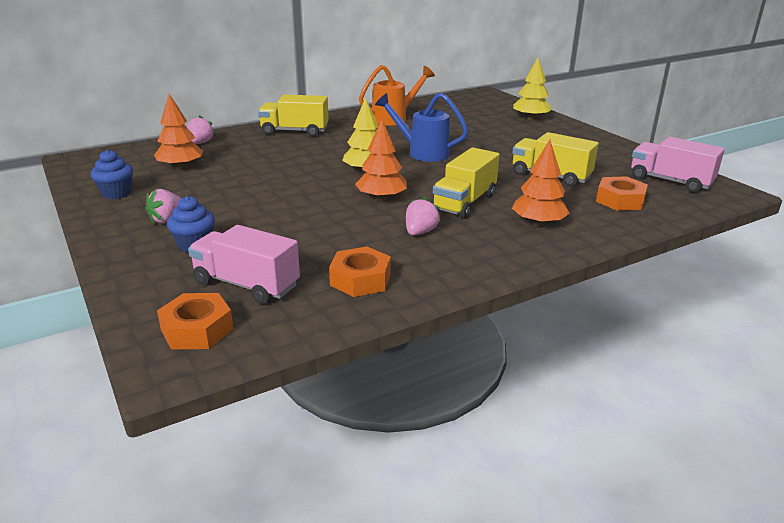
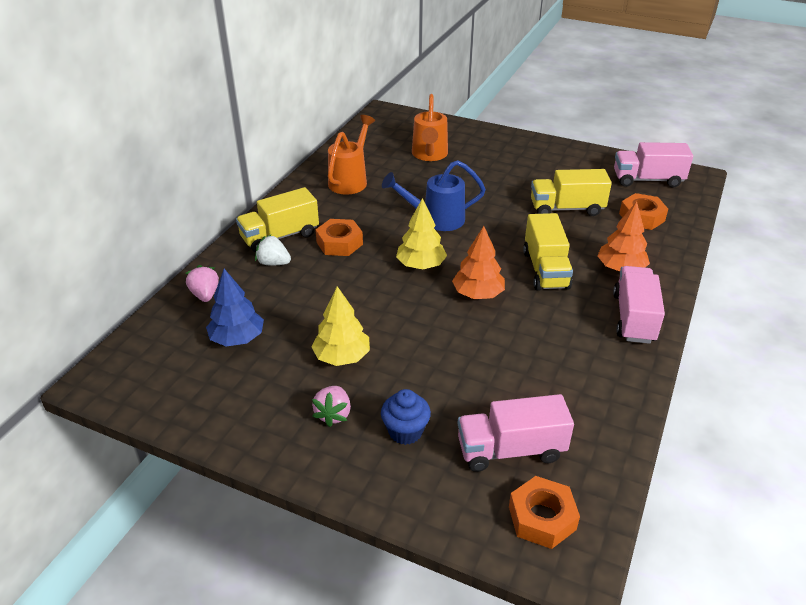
camera: 35 degrees left, 10 degrees up
(116, 193) = (227, 407): blue cupcake -> none
(181, 167) = (237, 338): orange tree -> blue tree
(267, 141) = (273, 263): none -> white strawberry
(360, 280) = (582, 395): orange nut -> orange nut (339, 243)
(420, 232) = (556, 320): pink strawberry -> none
(480, 120) = (429, 155): none -> orange watering can
(495, 254) = (633, 318): none -> pink truck
(530, 118) = (465, 136): yellow tree -> yellow tree (342, 357)

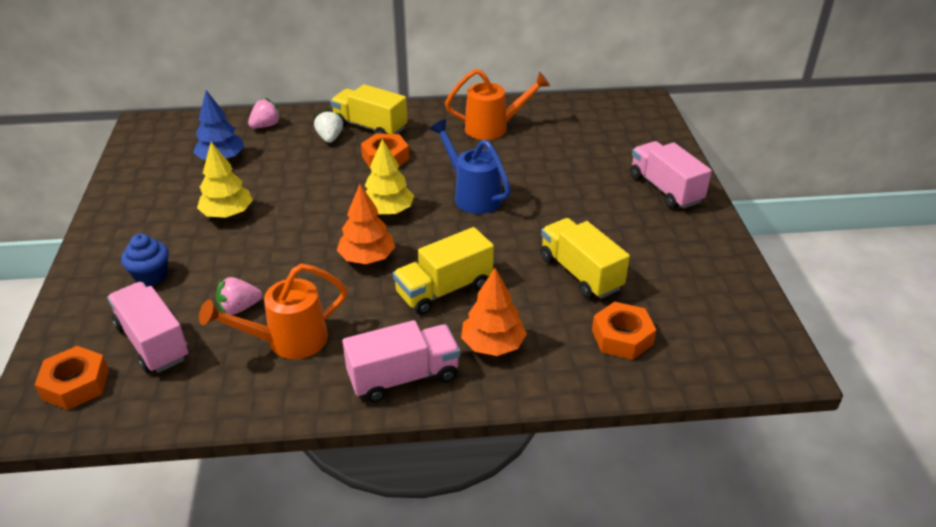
camera: 60 degrees right, 0 degrees up
(333, 414) = (155, 234): pink strawberry -> pink strawberry (239, 308)
(429, 155) = (590, 154): orange watering can -> orange watering can (288, 341)
(647, 180) = (721, 322): pink truck -> pink truck (665, 189)

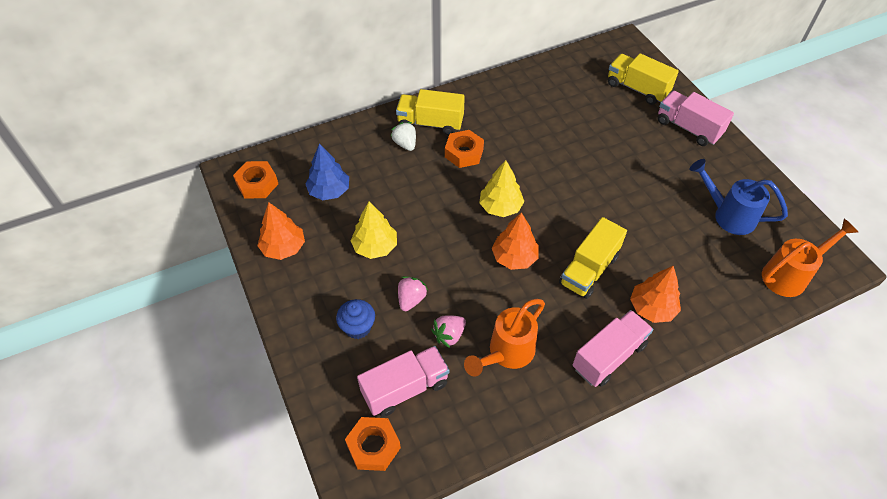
camera: 20 degrees left, 15 degrees up
(138, 193) = (283, 248): none -> orange tree
(153, 342) = (405, 388): pink truck -> pink truck turned 120 degrees clockwise
(266, 126) = (342, 144): pink strawberry -> pink strawberry (411, 299)
(472, 195) = (555, 173): blue watering can -> blue watering can (728, 215)
(493, 128) = (529, 99): orange watering can -> orange watering can (789, 275)
(580, 273) = (674, 225): yellow truck -> yellow truck (637, 89)
(622, 337) = (732, 273): orange nut -> orange nut (257, 184)

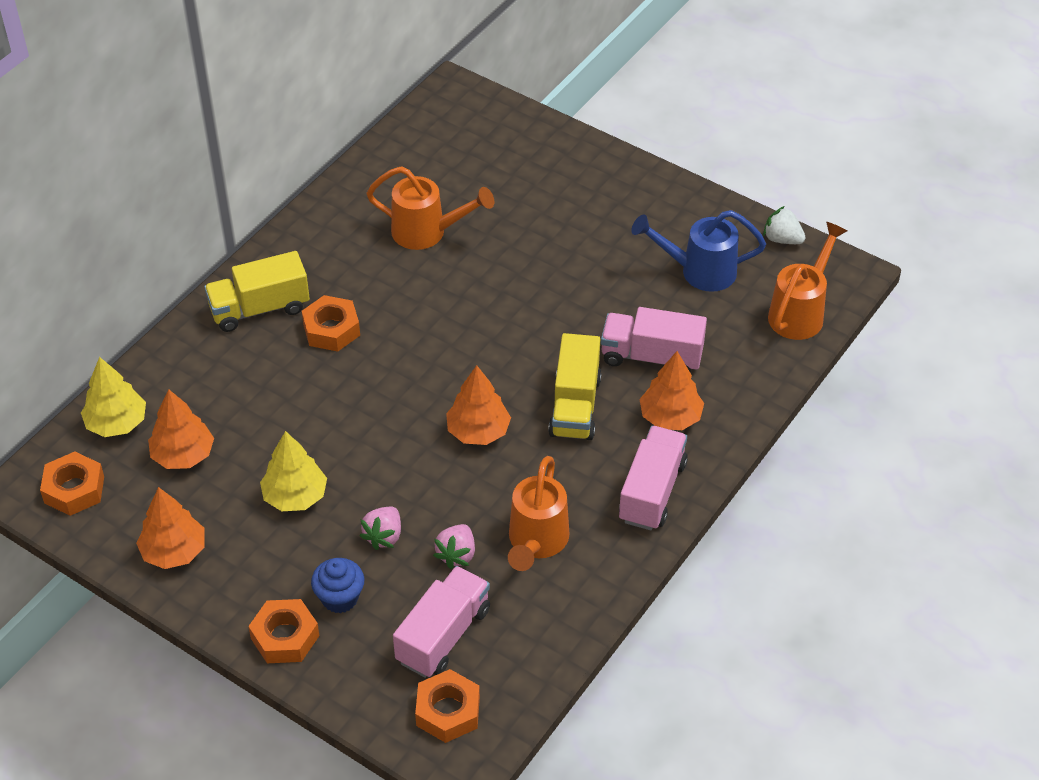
camera: 30 degrees left, 5 degrees down
(308, 336) = (285, 637): none -> orange nut
(329, 191) = (183, 455): blue tree -> orange tree
(405, 144) = (244, 350): white strawberry -> white strawberry (782, 239)
(411, 299) = (384, 536): pink strawberry -> pink strawberry turned 150 degrees counterclockwise
(500, 207) = (423, 378): yellow tree -> yellow tree (117, 423)
(559, 118) = (427, 232): none -> orange watering can
(637, 89) = (505, 152): yellow truck -> none
(688, 128) = (596, 180): pink truck -> pink truck (651, 357)

